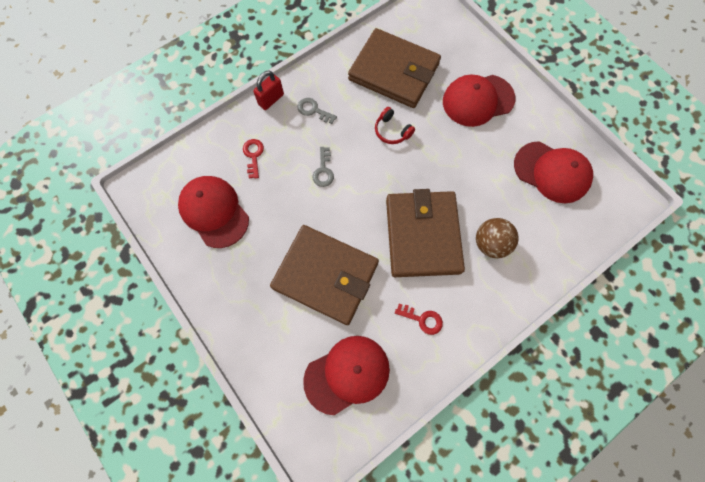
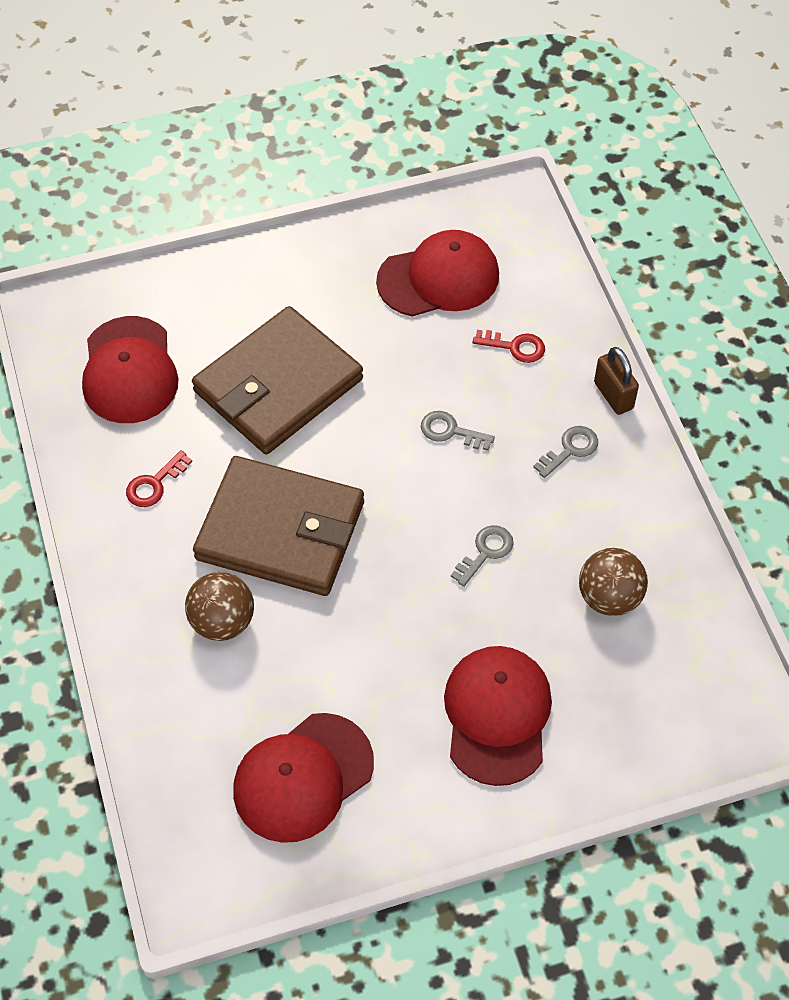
camera: 110 degrees right, 15 degrees down
(271, 99) = (613, 395): red padlock -> brown padlock
(392, 131) = (486, 552): red headphones -> grey key
(394, 71) = (609, 597): brown wallet -> brown ball

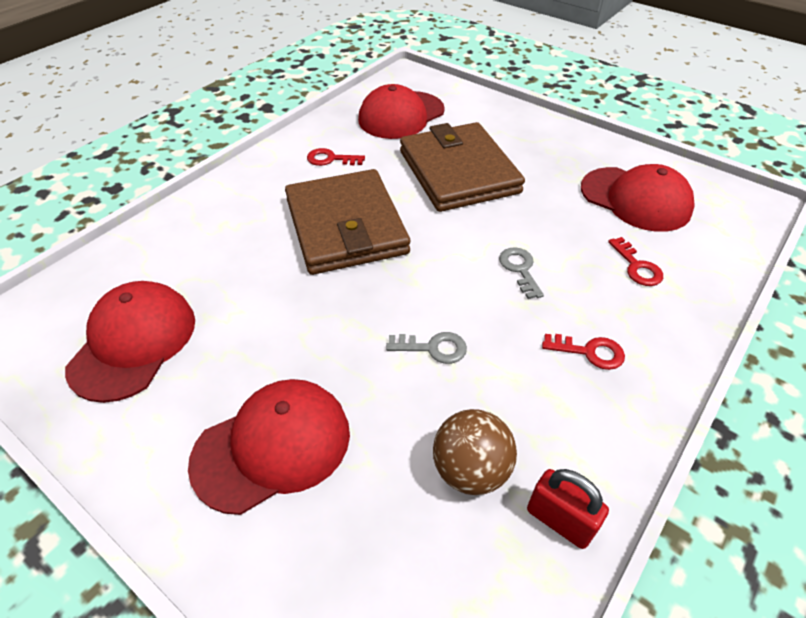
camera: 55 degrees right, 10 degrees down
(222, 621) = (248, 235): brown ball -> none
(278, 385) = (458, 172): brown wallet -> brown wallet turned 60 degrees clockwise
(303, 777) = (133, 342): red cap -> red cap turned 90 degrees clockwise
(570, 449) = (589, 352): grey key -> red key
(613, 395) = (676, 353): brown padlock -> none
(680, 570) = (559, 520): none -> red padlock

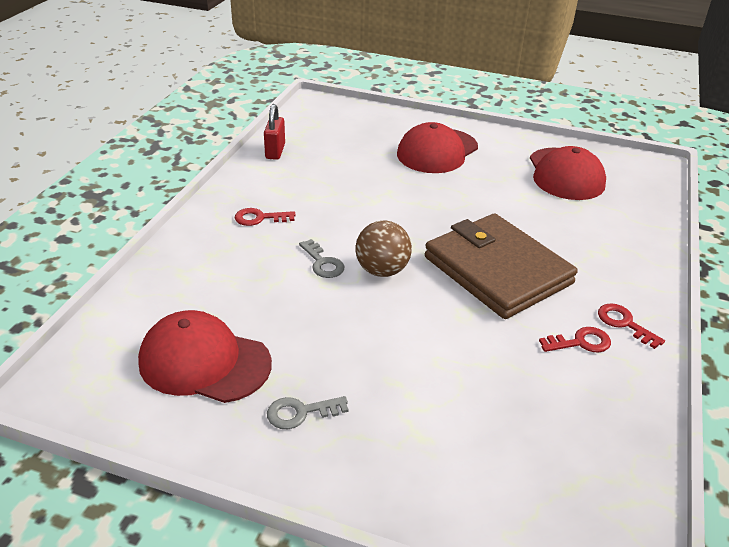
camera: 160 degrees right, 10 degrees down
(401, 115) = (556, 444): red cap -> none
(433, 348) = (371, 202): grey key -> grey key (300, 412)
(458, 172) = (423, 357): brown wallet -> none
(470, 470) = (326, 159): brown ball -> brown ball (382, 270)
(559, 520) = (275, 151): red padlock -> red padlock turned 75 degrees clockwise
(637, 267) = (215, 284): red key -> red key (624, 323)

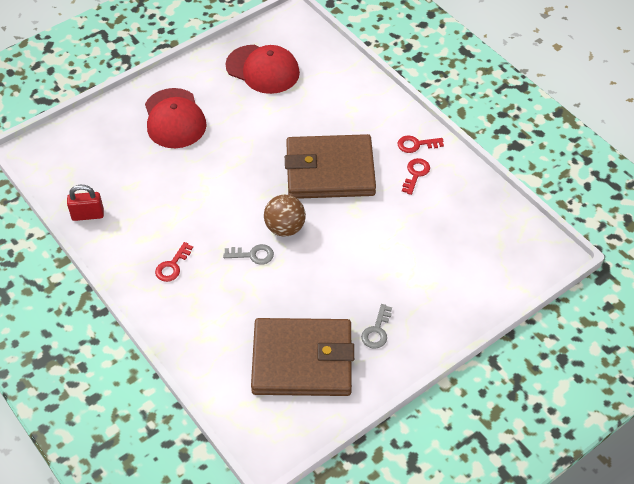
camera: 55 degrees left, 15 degrees up
(204, 362) = (302, 360): red cap -> brown wallet
(275, 151) = (88, 215): red padlock -> red padlock turned 45 degrees counterclockwise

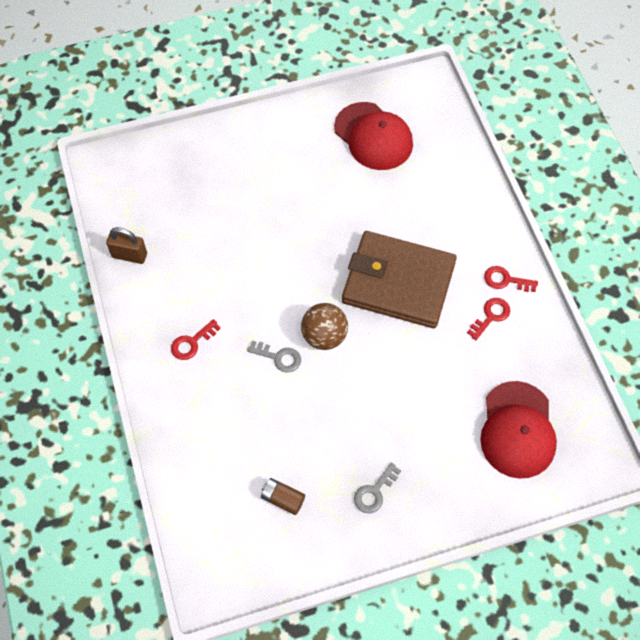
camera: 20 degrees right, 10 degrees up
(88, 215) = (129, 255): red padlock -> brown padlock
(174, 119) = (258, 169): red cap -> red cap (517, 430)
(302, 360) = (283, 499): brown wallet -> brown battery

